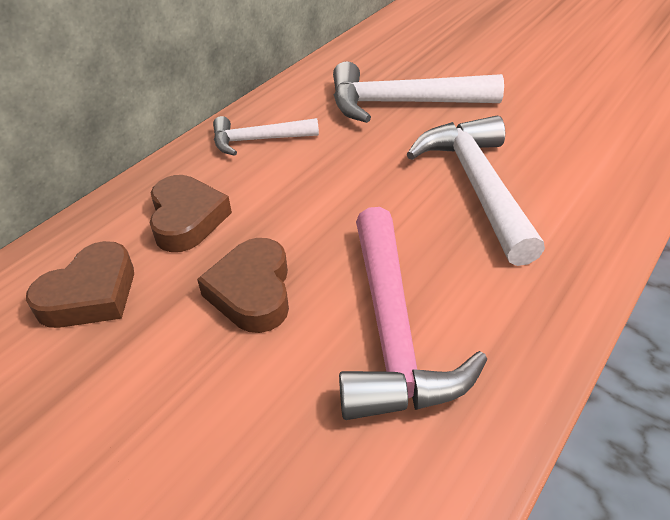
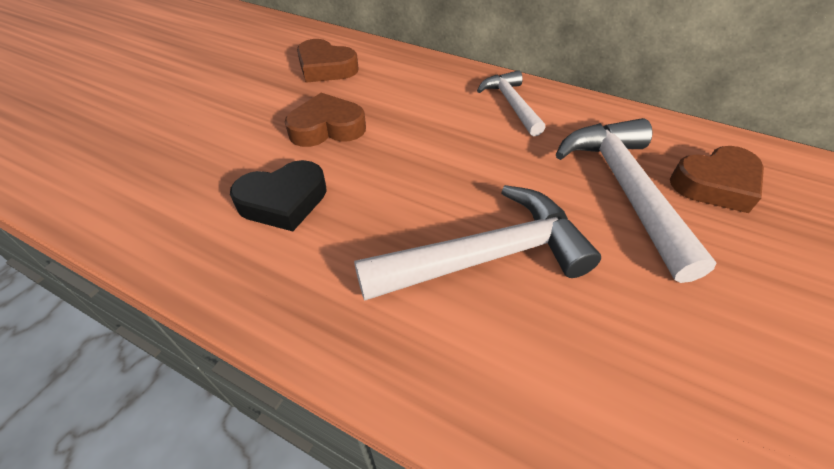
camera: 80 degrees right, 5 degrees up
(187, 219) = (400, 88): brown heart -> brown heart (715, 184)
(392, 331) = (283, 201): pink hammer -> black heart

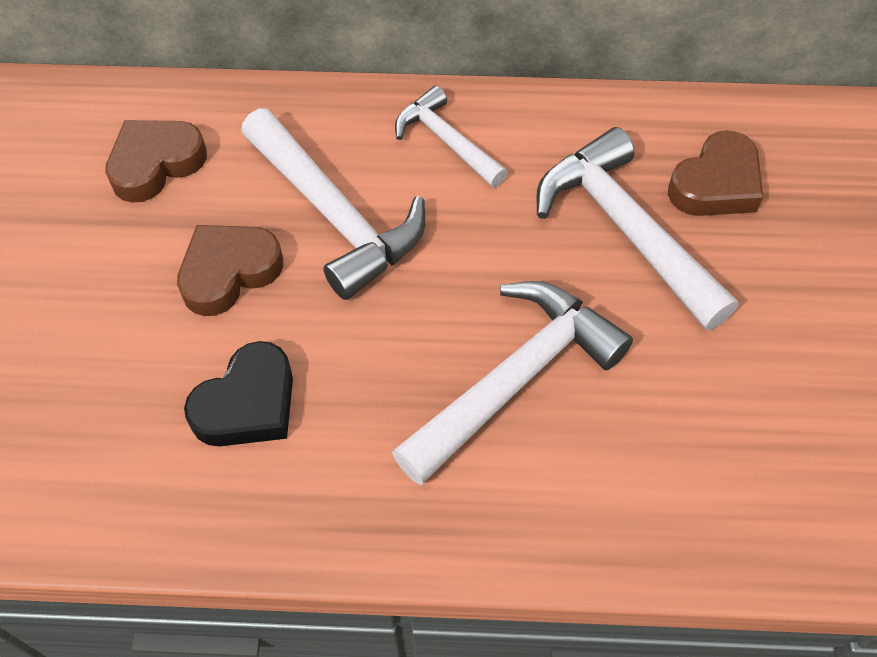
camera: 25 degrees left, 10 degrees up
(326, 68) = (156, 164): brown heart -> brown heart turned 135 degrees clockwise
(413, 119) = (335, 215): none -> white hammer

